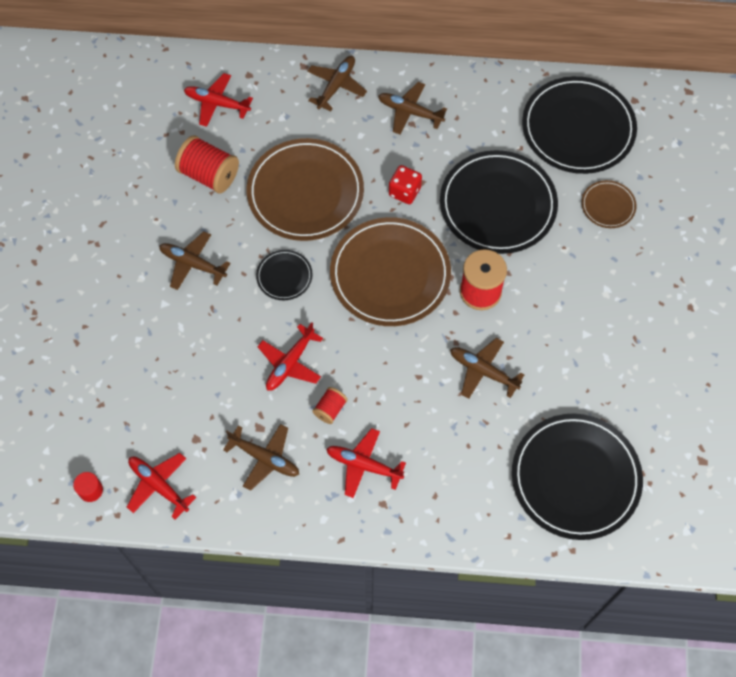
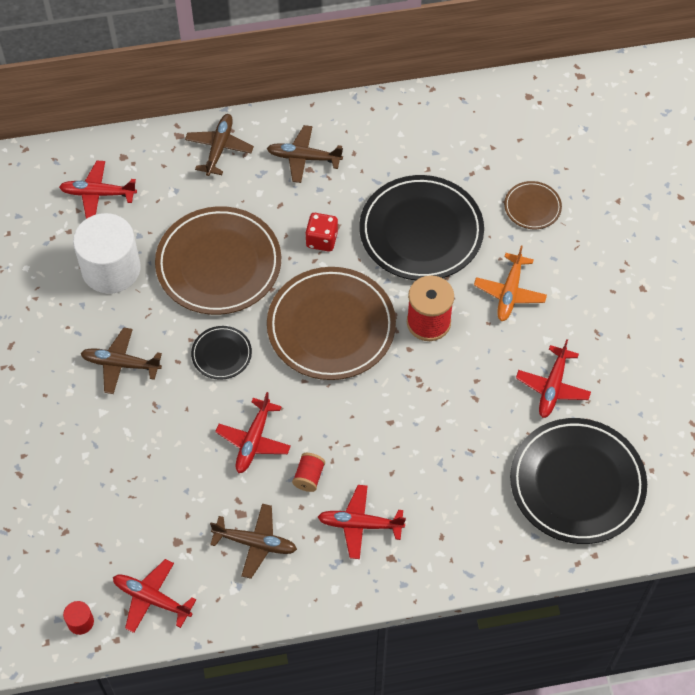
camera: 15 degrees left, 5 degrees down
(209, 175) = (111, 269): red spool -> white cylinder
(483, 371) = (454, 401): brown plane -> none
(564, 281) = (510, 292): none -> orange plane
(578, 128) = (480, 137): black plate -> none
(578, 380) = (552, 387): none -> red plane

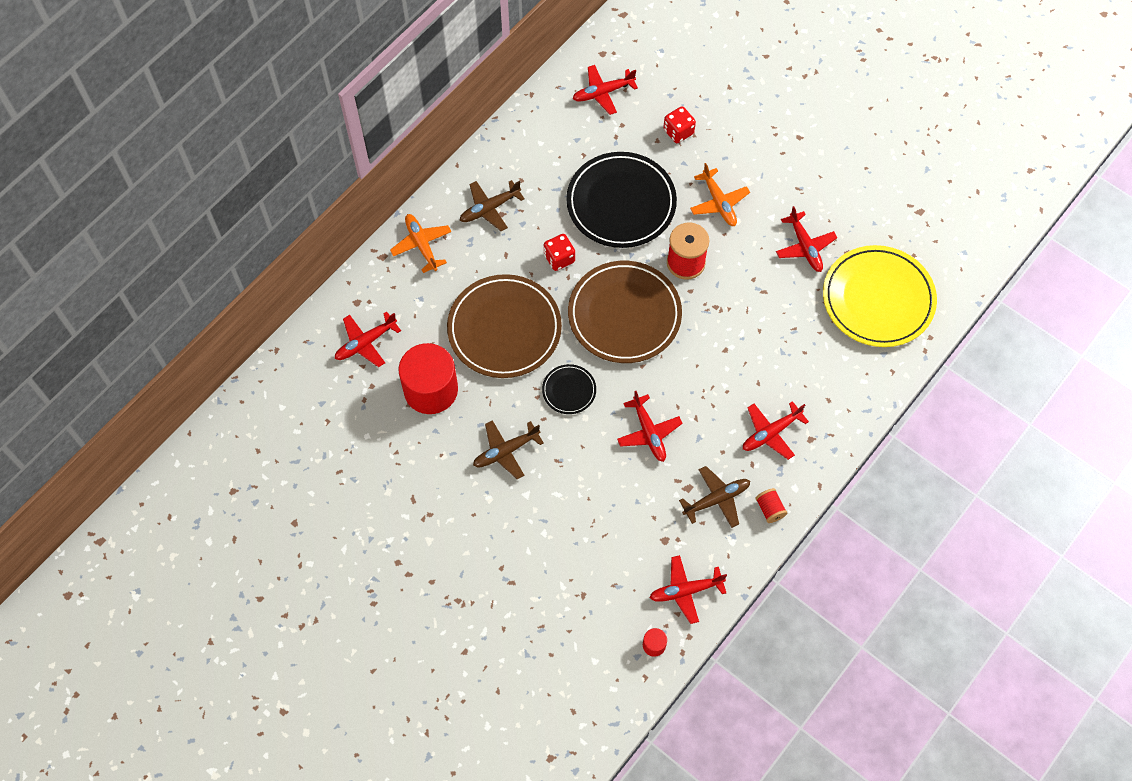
camera: 40 degrees left, 5 degrees up
(111, 269) = (431, 390): white cylinder -> red cylinder
(219, 148) = (422, 245): brown plane -> orange plane
(309, 477) = (708, 428): red spool -> red spool (769, 509)
(497, 129) = (603, 93): none -> red plane
(532, 207) = (678, 132): brown plate -> red dice
(577, 483) = (878, 299): black plate -> yellow plate

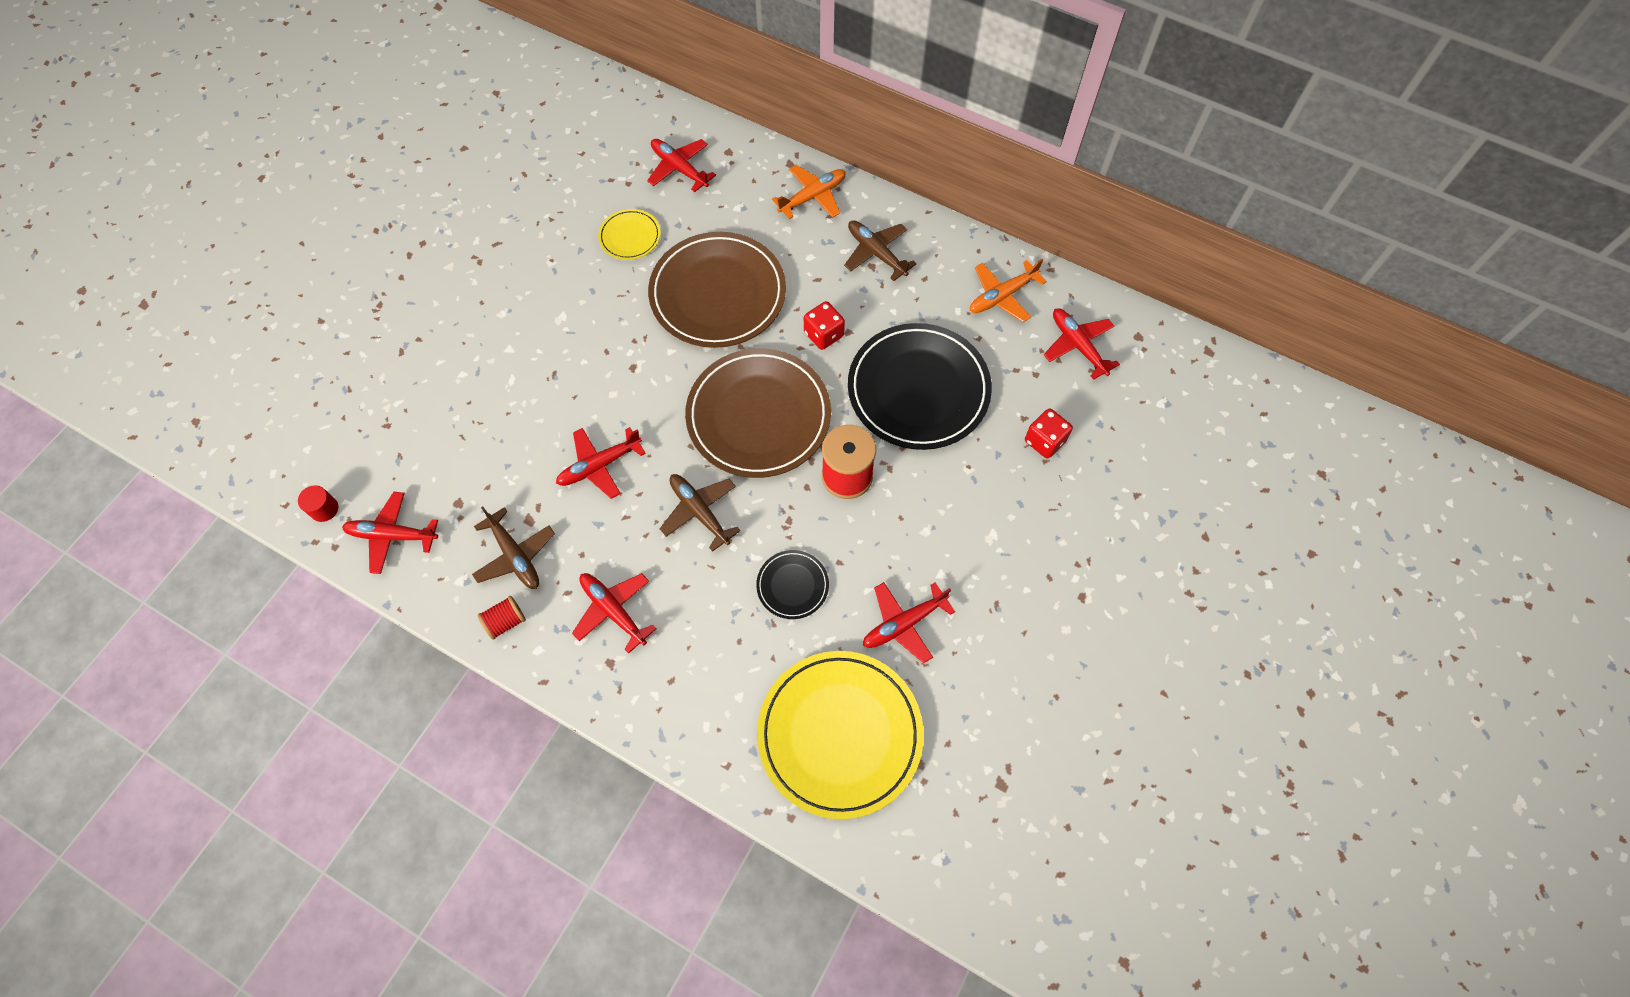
camera: 80 degrees right, 0 degrees up
(431, 390) = (630, 236): red cylinder -> yellow plate
(506, 451) = (561, 320): brown plane -> brown plane (700, 512)
(569, 390) = (646, 371): black plate -> black plate (792, 585)
(686, 591) = (393, 535): red plane -> red plane turned 60 degrees counterclockwise
(718, 202) = (948, 504): orange plane -> orange plane (1002, 296)

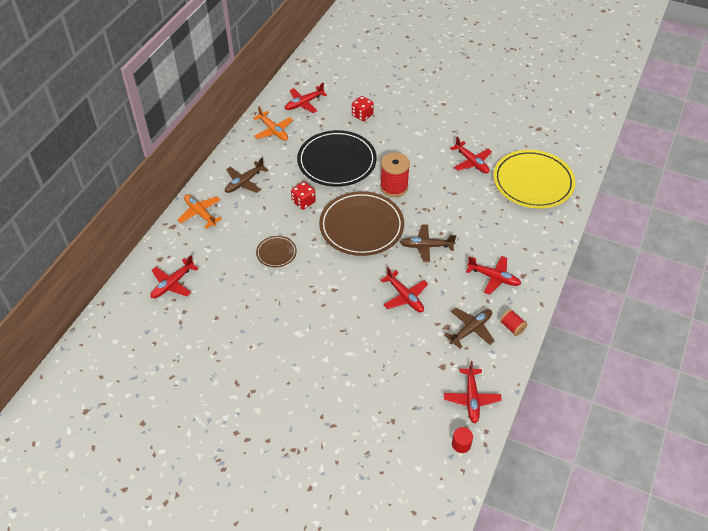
camera: 95 degrees left, 15 degrees down
(614, 611) = (493, 277): red plane -> red plane turned 105 degrees counterclockwise
(630, 236) = (231, 304): yellow plate -> none
(700, 512) = (426, 246): brown plane -> brown plane turned 45 degrees clockwise
(718, 294) = (276, 253): brown plate -> brown plate, size x0.47
(792, 585) = (461, 204): black plate -> none

